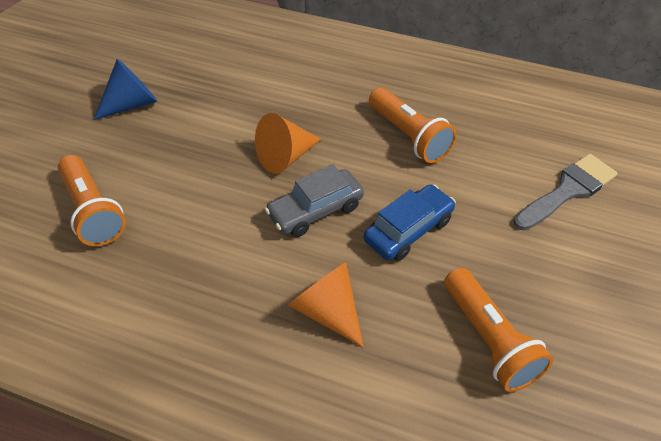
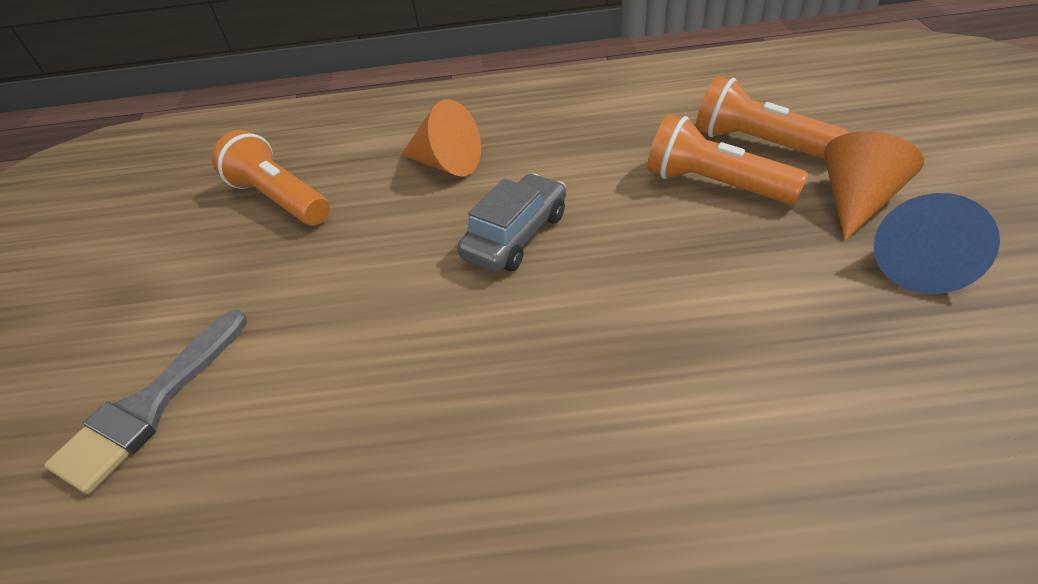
camera: 160 degrees right, 5 degrees down
(285, 157) = (607, 282): orange cone -> orange cone (855, 201)
(408, 230) = (389, 259): blue car -> none
(409, 136) = (435, 400): orange flashlight -> orange flashlight (714, 184)

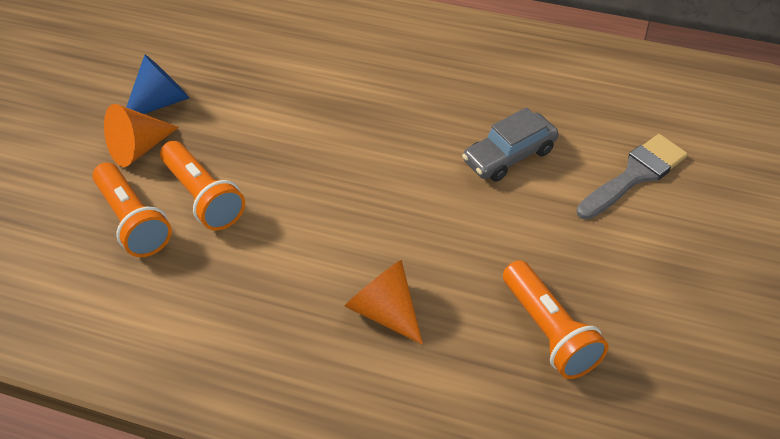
camera: 160 degrees left, 5 degrees up
(515, 235) = (368, 209): grey car -> grey car (509, 156)

